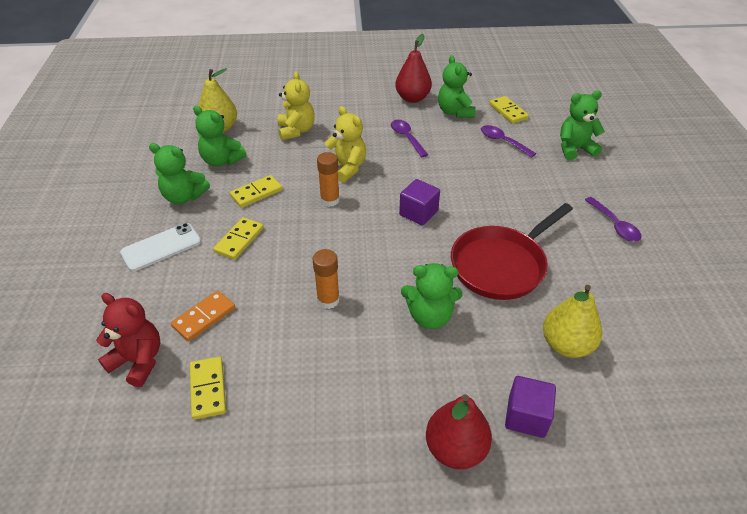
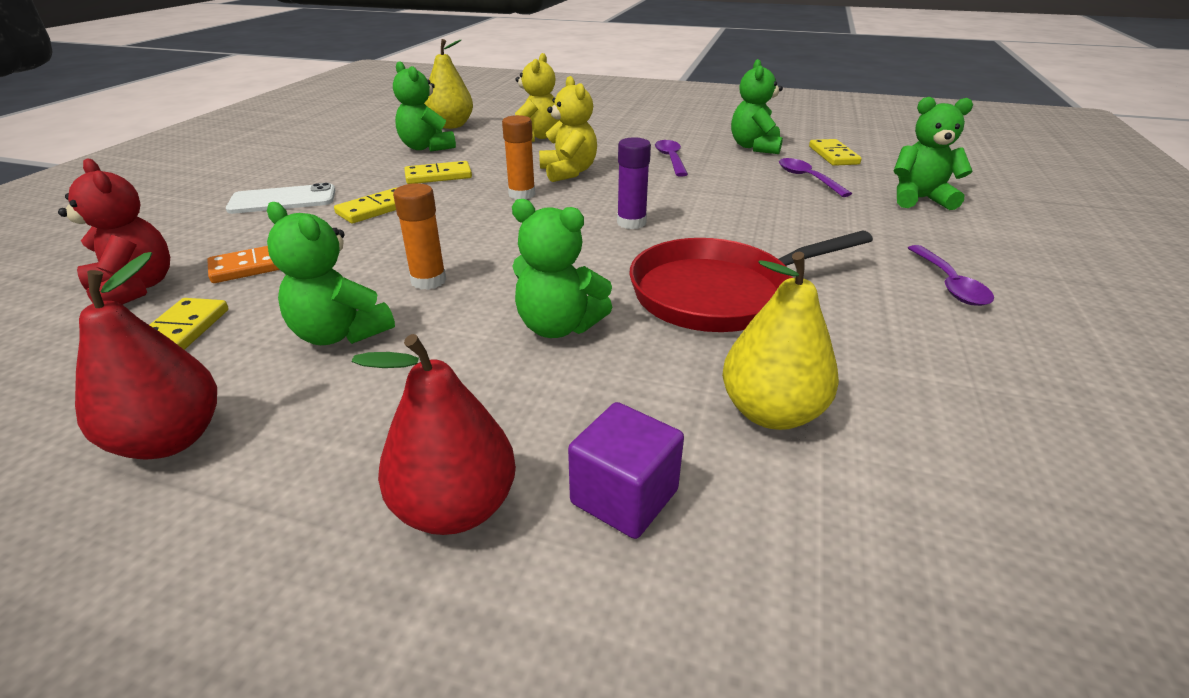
camera: 20 degrees right, 10 degrees down
(184, 197) = (354, 167): green teddy bear -> green teddy bear (340, 334)
(412, 98) = (705, 131): red pear -> red pear (170, 440)
(418, 213) = (631, 223): purple cube -> purple glue stick

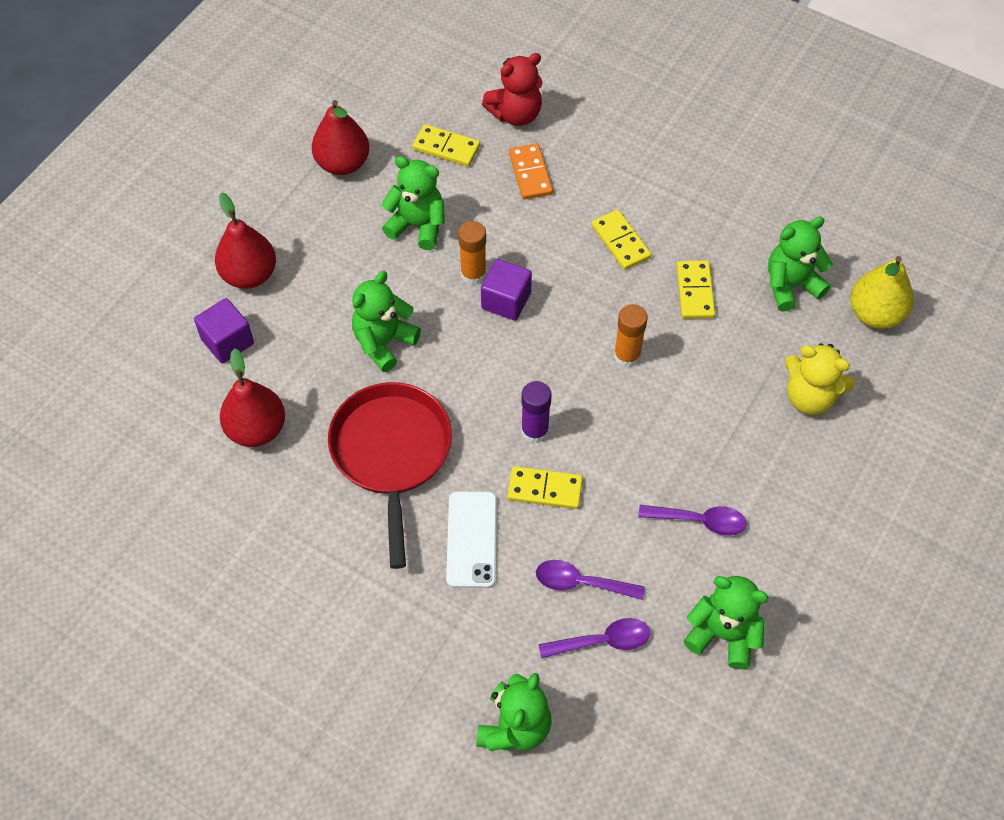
camera: 105 degrees right, 25 degrees up
(283, 200) = (660, 175): white phone -> white phone (471, 539)
(340, 334) = (418, 226): green teddy bear -> green teddy bear turned 60 degrees clockwise
(467, 256) = (506, 301): none -> purple cube
(568, 172) = (679, 407): yellow teddy bear -> none
(771, 412) = (257, 429): yellow pear -> red pear
(833, 155) = (672, 715): yellow domino -> yellow domino (545, 489)
(949, 284) = (347, 628): purple spoon -> purple spoon (581, 583)

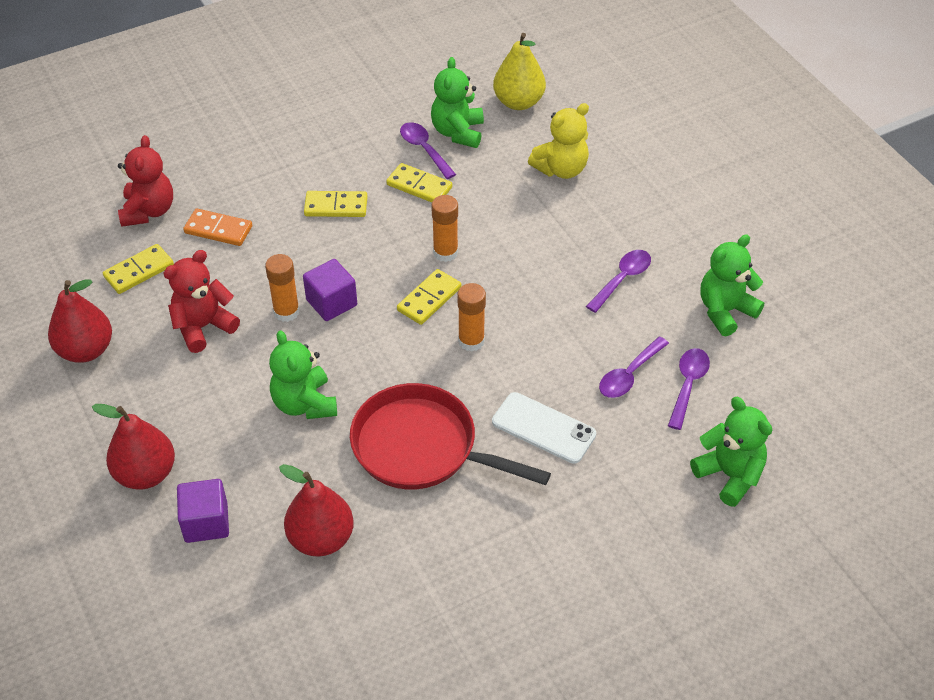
camera: 60 degrees left, 10 degrees down
(418, 226) = (203, 327): green teddy bear -> red teddy bear
(534, 431) = (471, 341): purple glue stick -> orange glue stick
(545, 489) = (530, 359): yellow domino -> yellow domino (429, 299)
(746, 270) = (424, 149): none -> purple spoon

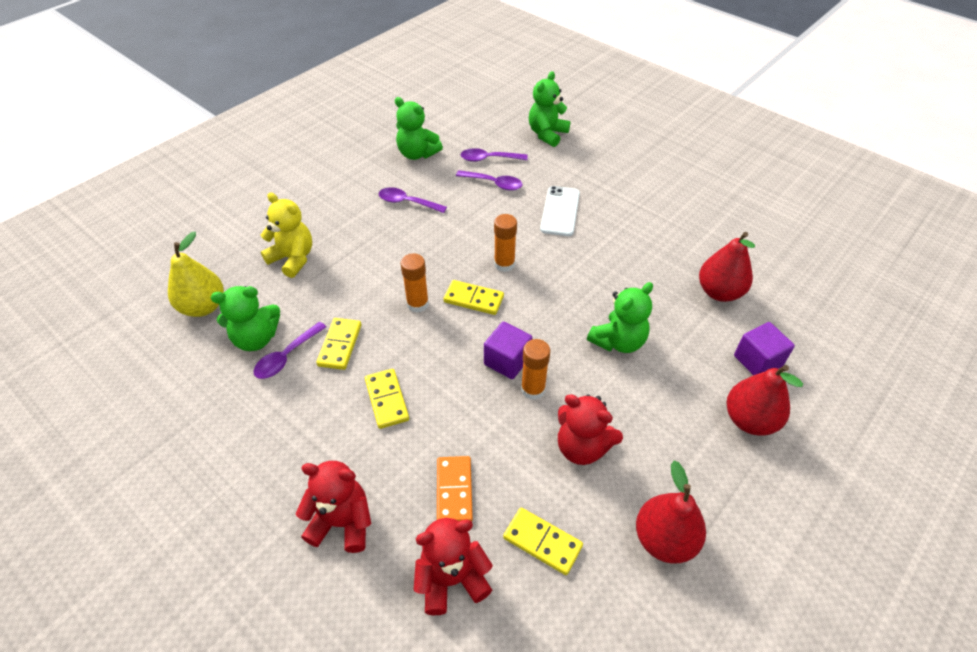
camera: 110 degrees left, 0 degrees up
(234, 160) = (342, 522): none -> red teddy bear
(422, 447) = (613, 263): red pan -> none

